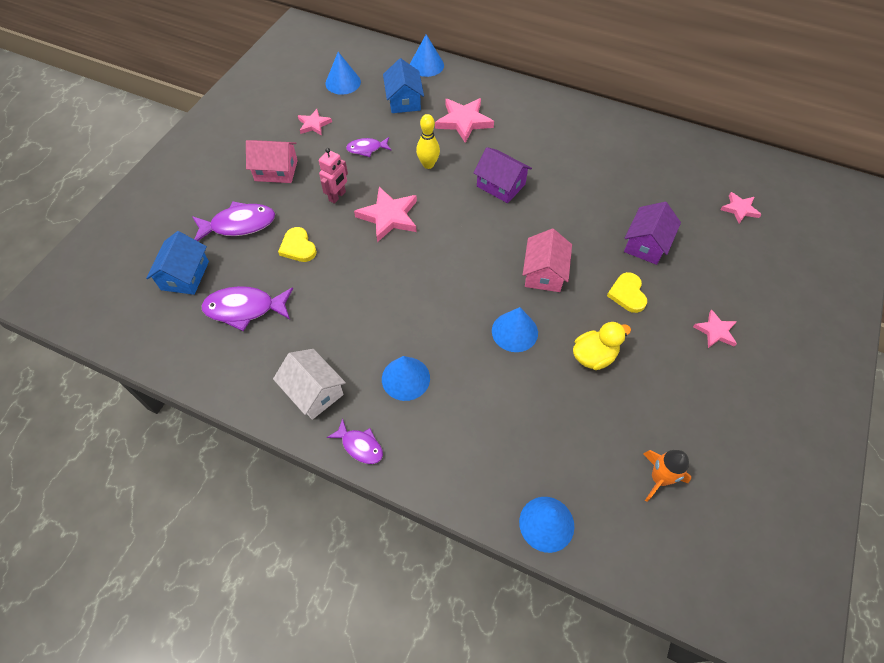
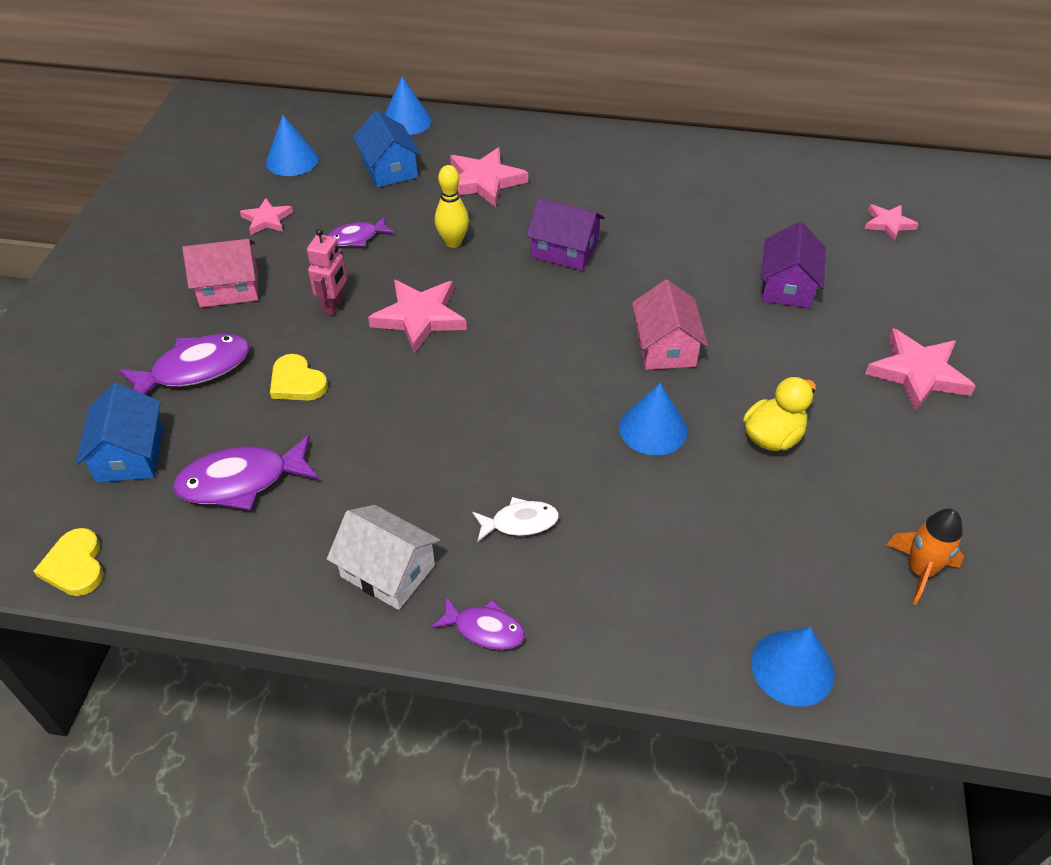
camera: 15 degrees left, 10 degrees down
(405, 378) = (520, 522): blue cone -> white fish
(627, 294) = (786, 351): yellow heart -> yellow heart (75, 565)
(715, 331) = (918, 373): pink star -> pink star, size x1.70

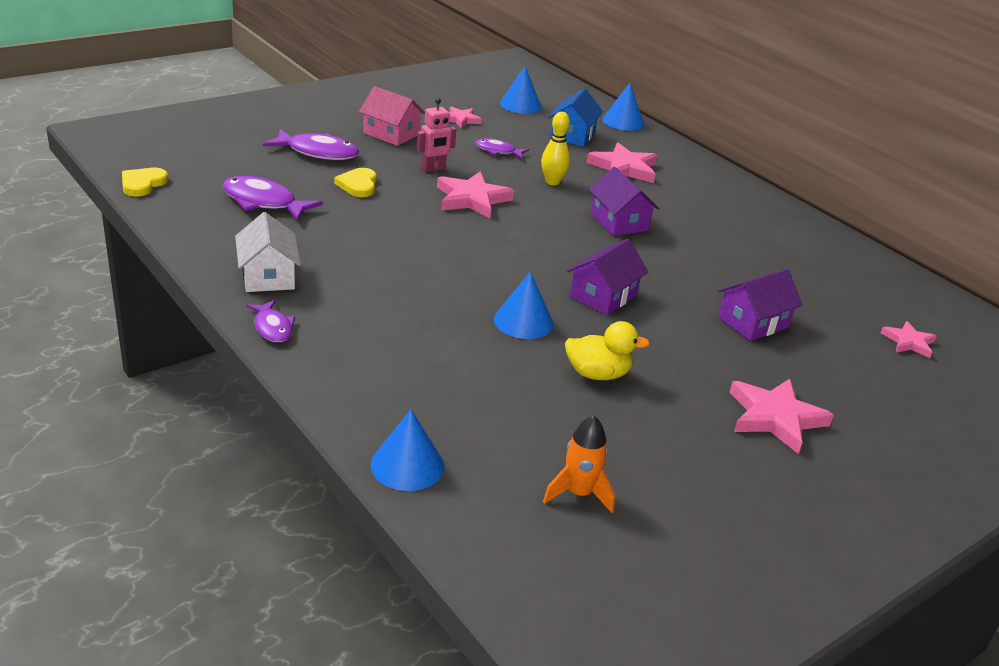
camera: 40 degrees right, 15 degrees down
(130, 454) = (233, 163): blue house -> none
(520, 522) = (369, 304): white fish -> none
(665, 347) = (603, 296): pink house -> purple house

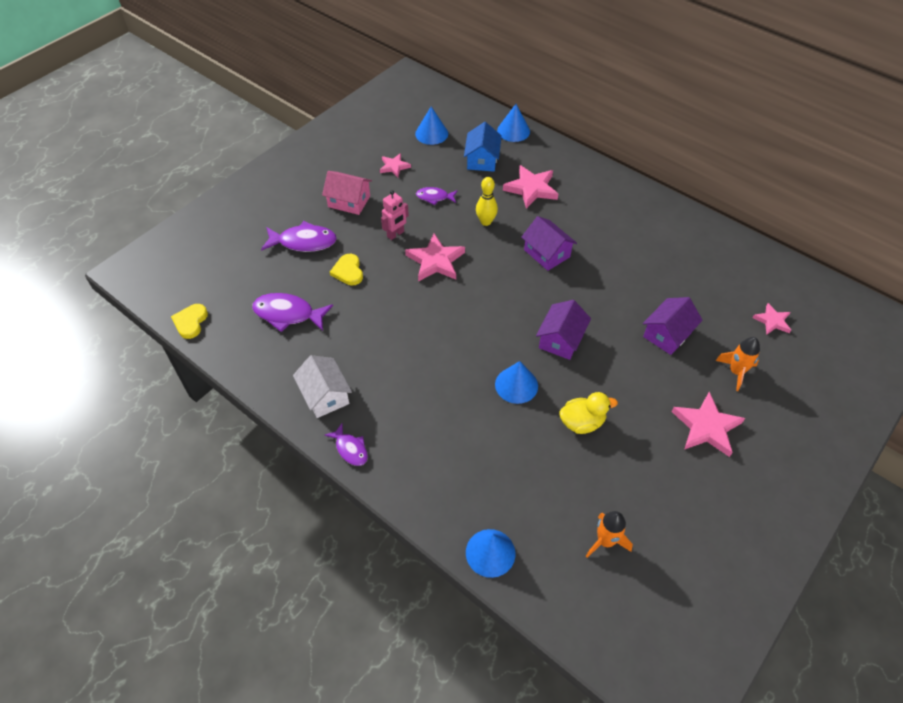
camera: 10 degrees left, 20 degrees up
(838, 376) = (736, 372): none -> orange rocket

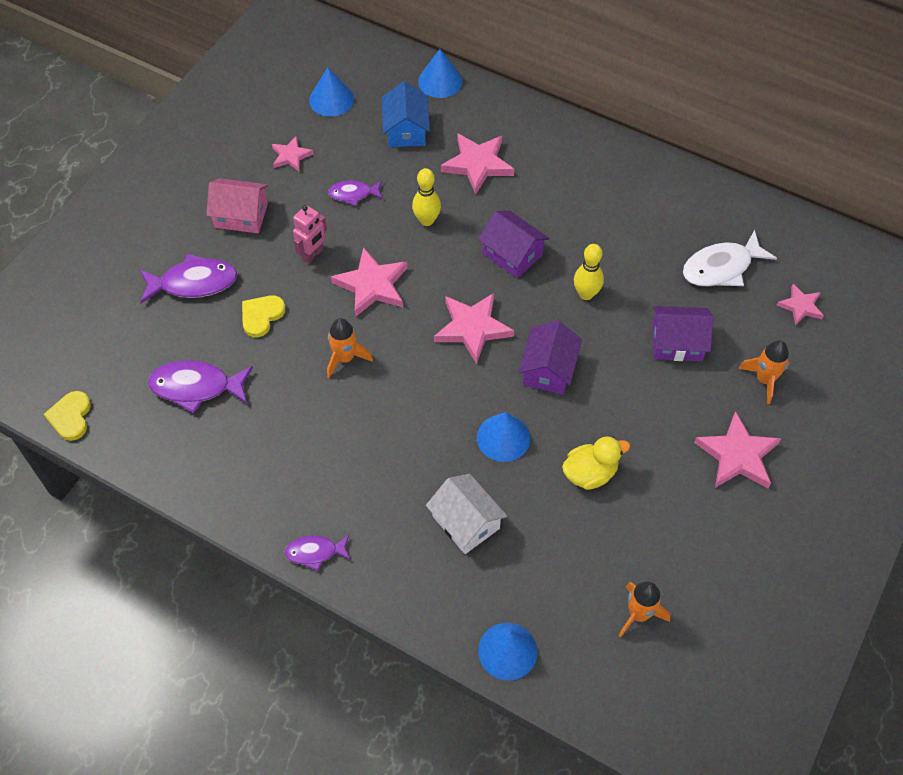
camera: 10 degrees left, 5 degrees up
(325, 395) = (268, 488): white house -> white house (466, 522)
(348, 271) = (261, 316): yellow heart -> yellow heart turned 60 degrees clockwise
(350, 449) = (315, 552): purple fish -> purple fish turned 135 degrees clockwise
(404, 309) = (345, 358): none -> orange rocket
(506, 301) = (472, 328): none -> pink star
(600, 289) = (586, 294): none -> yellow bowling pin
(667, 334) = (677, 343): purple house -> purple house turned 60 degrees clockwise
(710, 284) = (721, 267): none -> white fish

